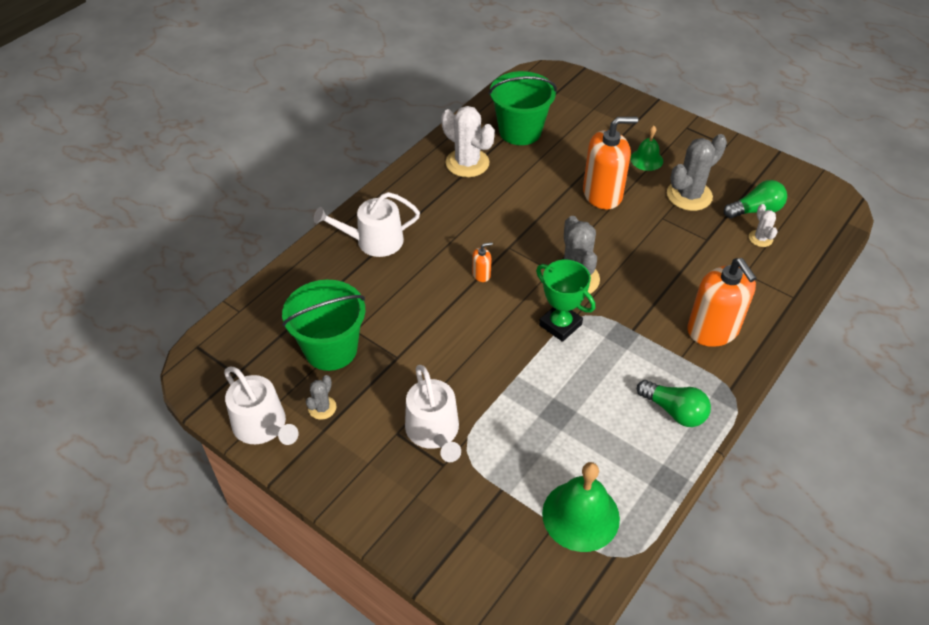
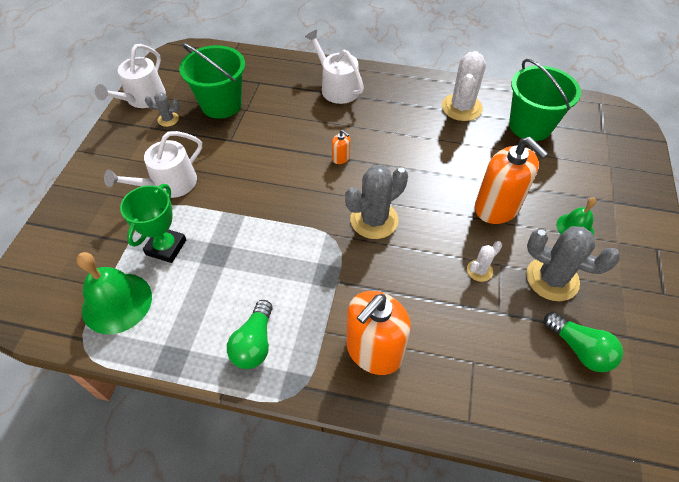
camera: 65 degrees right, 5 degrees up
(560, 325) = (314, 226): green trophy -> green trophy (166, 247)
(760, 238) = (538, 365): white cactus -> white cactus (479, 270)

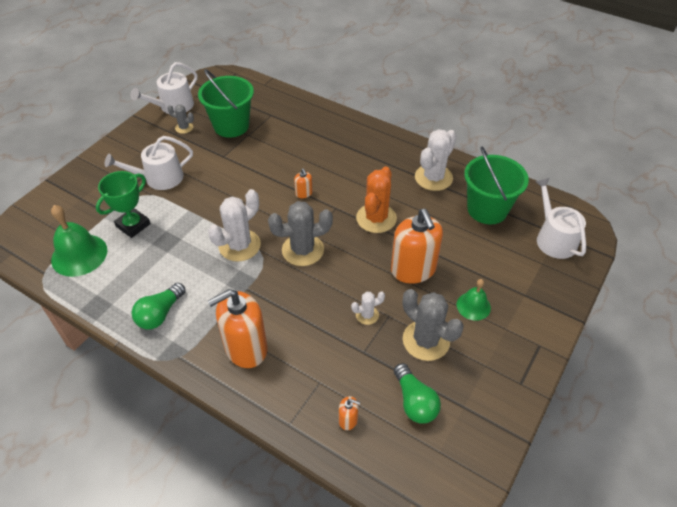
camera: 20 degrees right, 5 degrees down
(303, 235) = (239, 245): none -> white cactus
(337, 88) = (333, 134): white watering can -> white watering can (553, 238)
(430, 164) = (376, 218): none -> orange cactus
(526, 394) = (348, 420): none -> orange soap dispenser

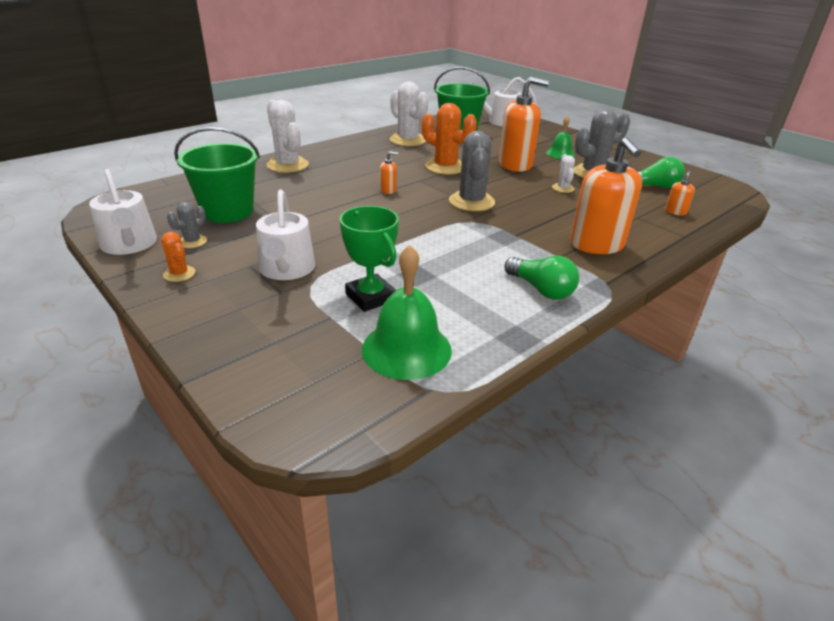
camera: 75 degrees left, 15 degrees down
(144, 138) = (179, 274): none -> orange cactus
(239, 245) = (449, 231): white cactus -> white cactus (287, 165)

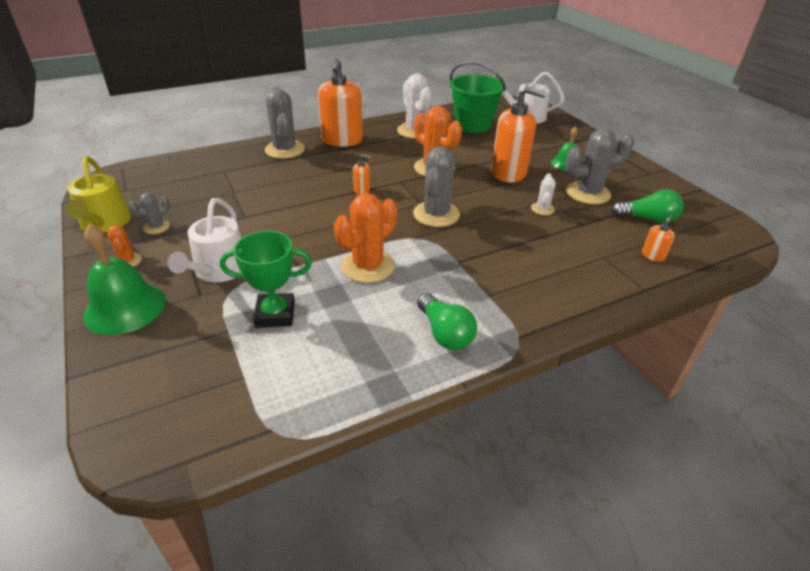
camera: 15 degrees right, 5 degrees up
(130, 245) = (105, 223): white watering can -> yellow watering can
(228, 211) = (204, 197): green bucket -> none
(287, 165) = (285, 150): white cactus -> grey cactus
(370, 297) = (275, 314): green trophy -> green trophy turned 75 degrees counterclockwise
(406, 349) = (274, 380): green bell -> green bell (125, 308)
(435, 248) = (368, 266): none -> orange cactus
(597, 245) = (537, 286): orange soap dispenser -> orange soap dispenser (342, 140)

